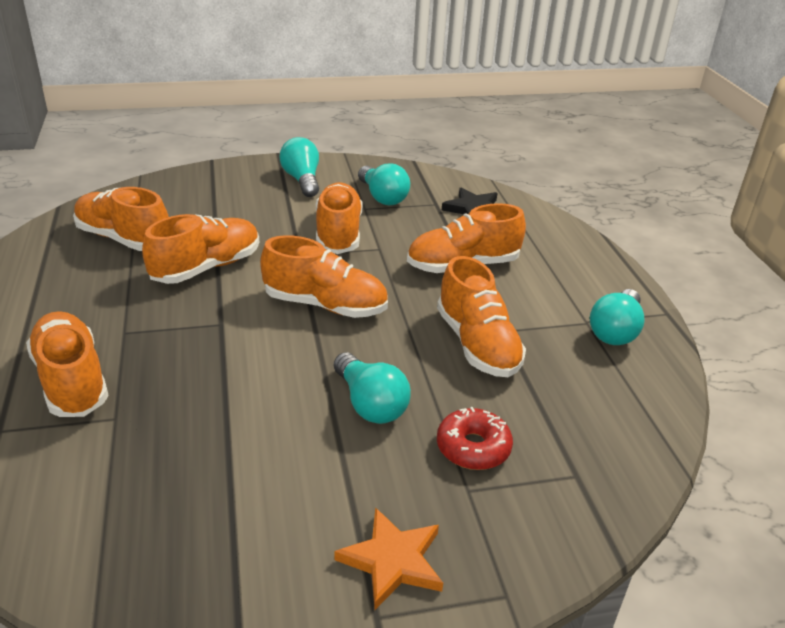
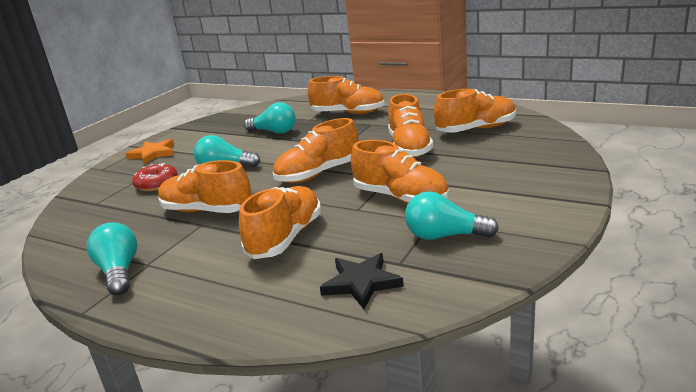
camera: 135 degrees right, 10 degrees down
(302, 180) = (521, 203): turquoise light bulb -> turquoise light bulb (274, 132)

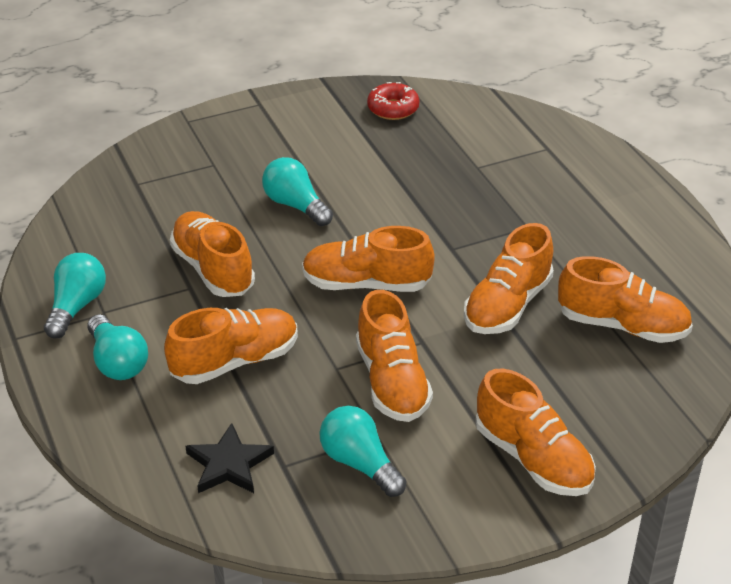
camera: 35 degrees right, 15 degrees up
(153, 154) = (256, 125): orange star -> none
(157, 184) = (211, 189): red donut -> red donut (393, 109)
(274, 132) = (411, 167): turquoise light bulb -> turquoise light bulb (117, 362)
(348, 113) = (531, 184): orange shoe -> orange shoe (533, 458)

